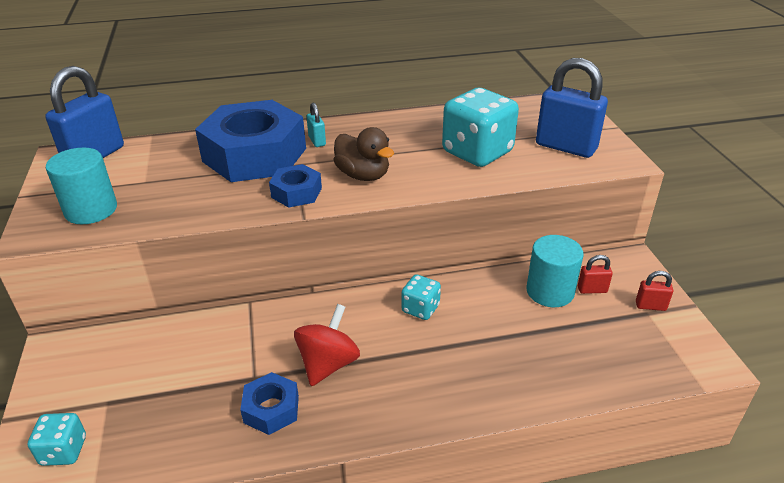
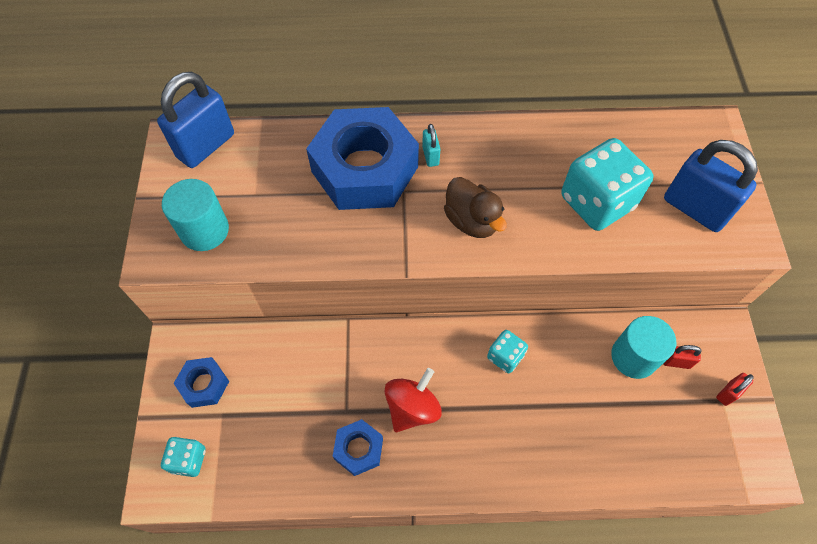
camera: 10 degrees right, 25 degrees up
(296, 192) = (402, 237): blue nut -> blue nut (204, 384)
(650, 306) = (728, 393): red padlock -> red padlock turned 60 degrees counterclockwise

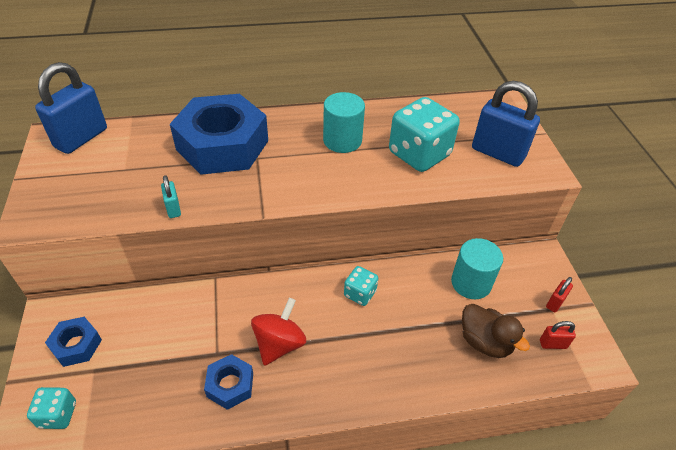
camera: 10 degrees left, 15 degrees down
(204, 230) = (78, 198): turquoise cylinder -> turquoise cylinder (342, 141)
(430, 156) = (278, 133): turquoise padlock -> turquoise padlock (173, 209)
(472, 221) = (317, 174): brown duck -> brown duck (485, 342)
(676, 362) = (507, 283): red padlock -> red padlock (553, 344)

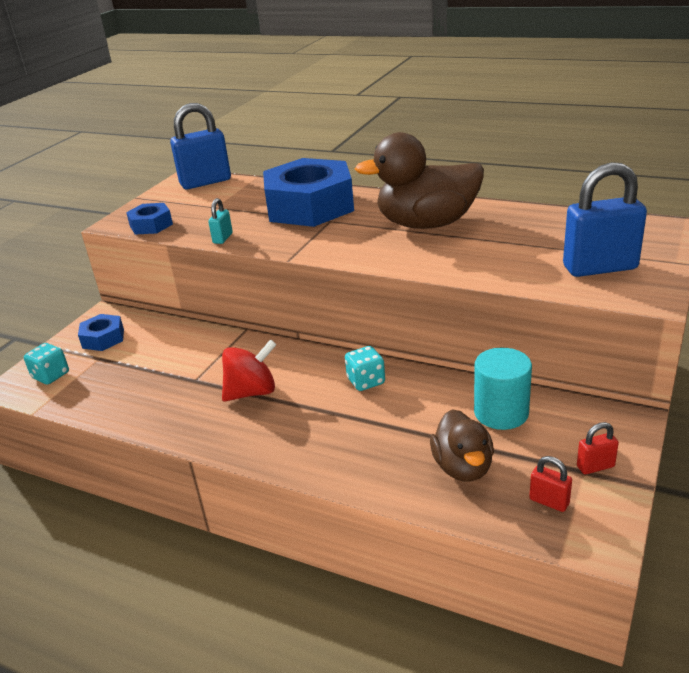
camera: 40 degrees right, 15 degrees down
(230, 385) = (183, 405): blue nut -> blue nut (151, 225)
(342, 141) = (427, 224): turquoise cylinder -> brown duck
(419, 154) = (499, 250): turquoise dice -> none
(498, 153) = (600, 268): blue padlock -> blue padlock turned 75 degrees counterclockwise

